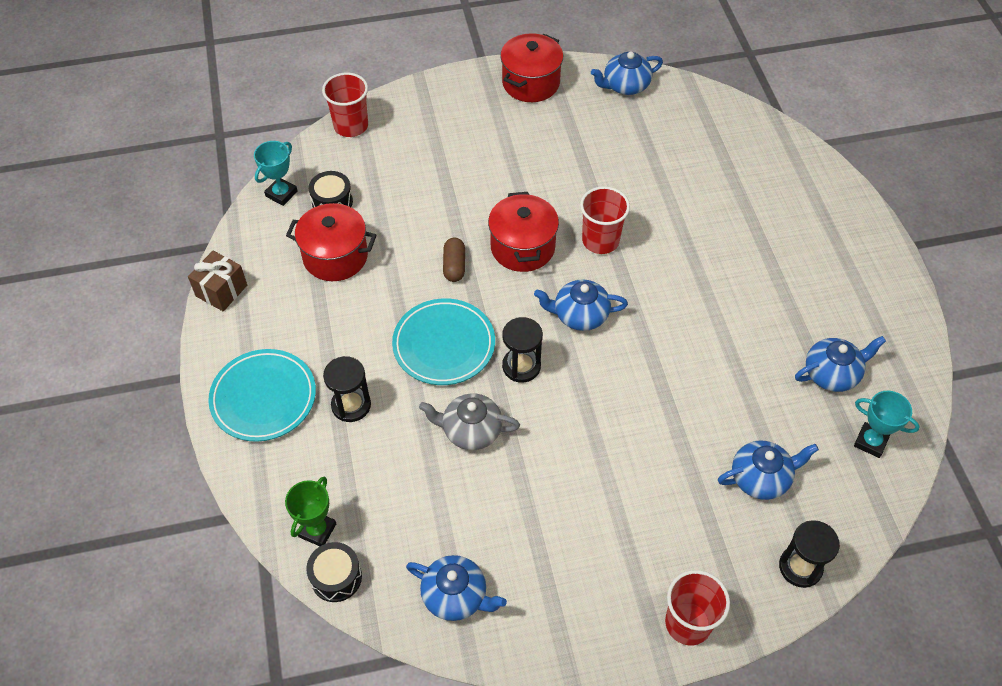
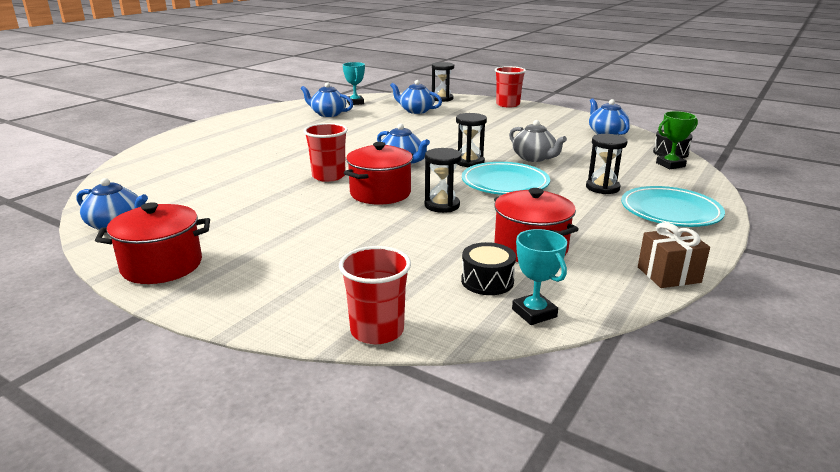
camera: 135 degrees left, 30 degrees down
(281, 194) = (534, 313): turquoise trophy -> turquoise trophy turned 75 degrees clockwise
(454, 266) = (442, 205): brown capsule -> black hourglass

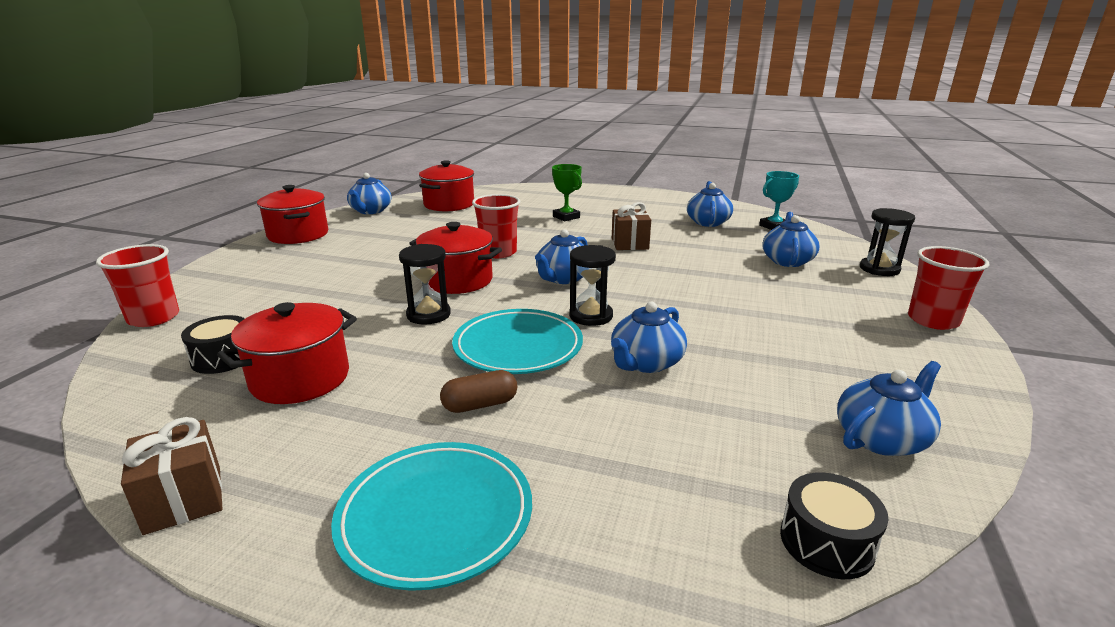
camera: 75 degrees right, 0 degrees up
(153, 186) = (449, 204): none -> red pot
(350, 138) = (629, 244): none -> brown gift
(534, 158) = (645, 363): grey teapot -> blue teapot
(534, 313) = (138, 390): turquoise trophy -> none
(572, 197) = (480, 405): none -> brown capsule
(602, 188) = (534, 434): black hourglass -> none
(670, 165) = (728, 535): green trophy -> green trophy (566, 217)

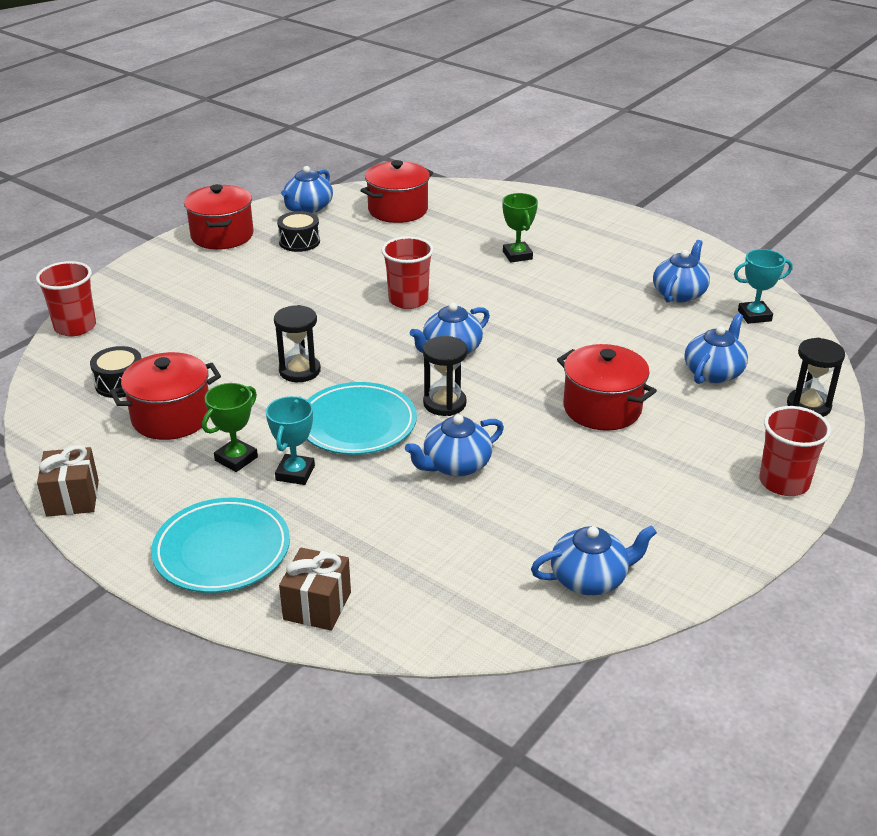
camera: 20 degrees right, 10 degrees up
(400, 404) = (236, 459): none -> green trophy
(457, 280) = (347, 332): red pot -> red pot (602, 408)
(480, 405) = (295, 473): brown capsule -> turquoise trophy
(629, 244) = (557, 313): brown gift -> brown gift (317, 606)
(826, 542) = (466, 634): black drum -> black drum (299, 241)

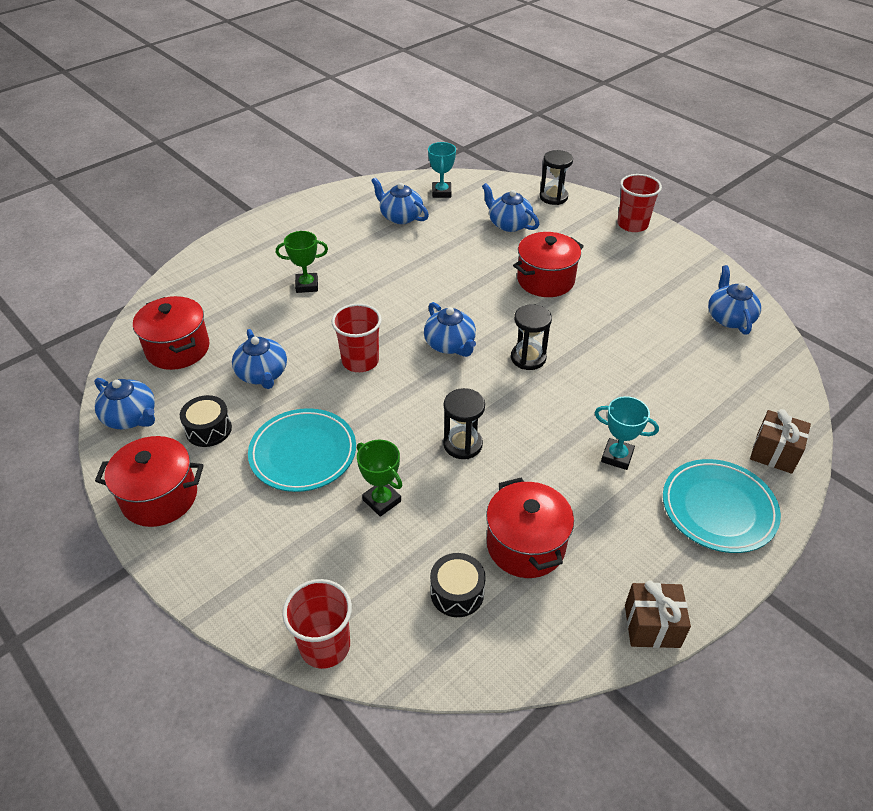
camera: 80 degrees left, 10 degrees up
(236, 459) = (595, 496): green trophy -> green trophy (382, 500)
(357, 424) = (551, 412): turquoise plate -> turquoise plate (303, 453)
(455, 465) = (609, 362): blue teapot -> blue teapot (262, 374)

